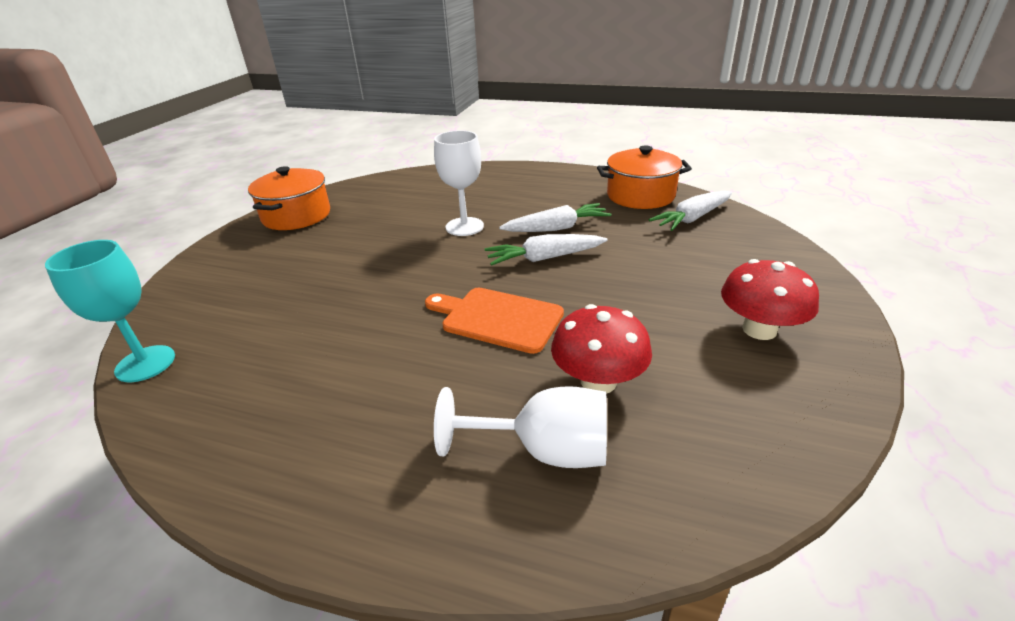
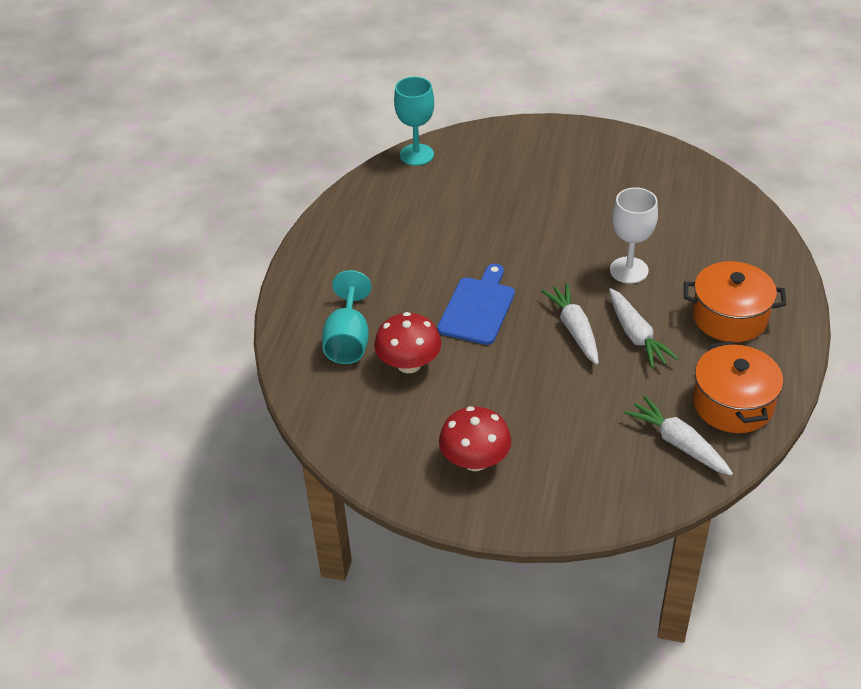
camera: 85 degrees right, 10 degrees up
(296, 216) = (632, 156): orange pot -> orange pot (730, 317)
(497, 318) = (478, 308): orange cutting board -> blue cutting board
(544, 451) = (348, 340): white goblet -> turquoise goblet

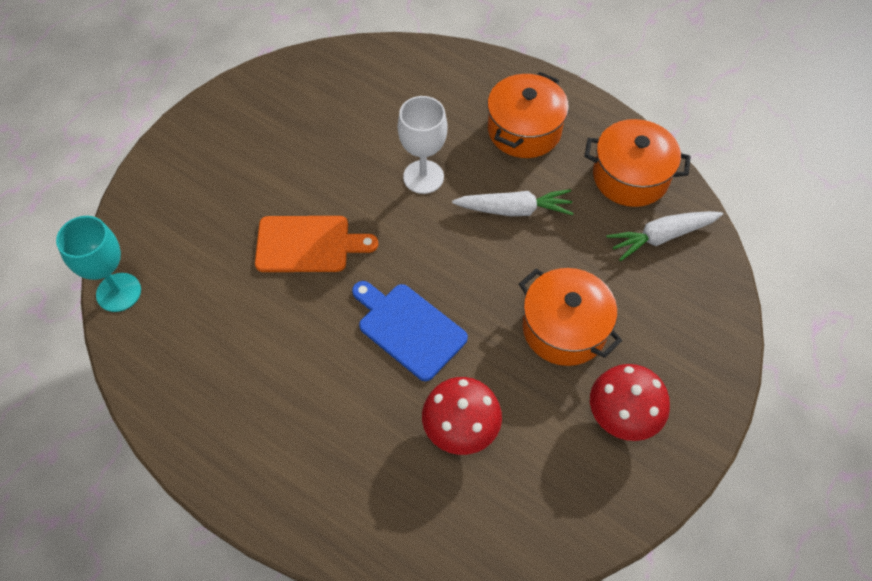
camera: 70 degrees left, 15 degrees up
(348, 340) = (394, 479): turquoise goblet -> none
(517, 229) = (308, 244): none -> orange cutting board
(536, 401) = (564, 329): none -> orange pot
(574, 329) = (482, 256): white carrot -> none

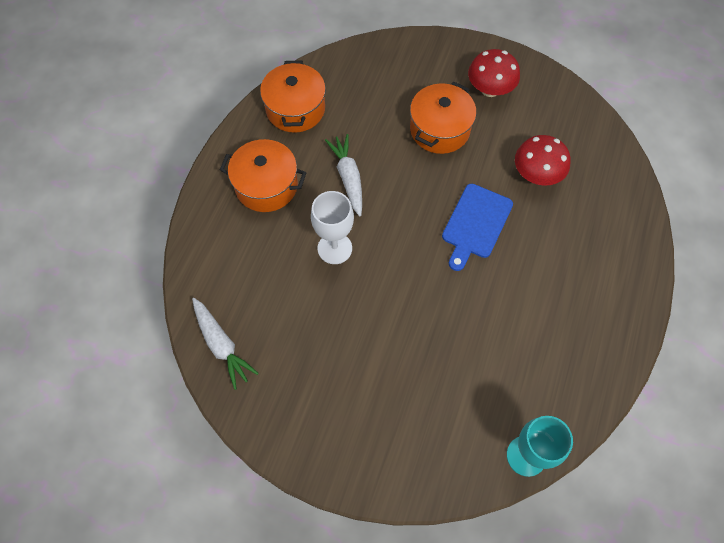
camera: 105 degrees left, 5 degrees up
(308, 244) = (428, 317): orange cutting board -> none
(661, 237) = (345, 84): white carrot -> white carrot (222, 345)

